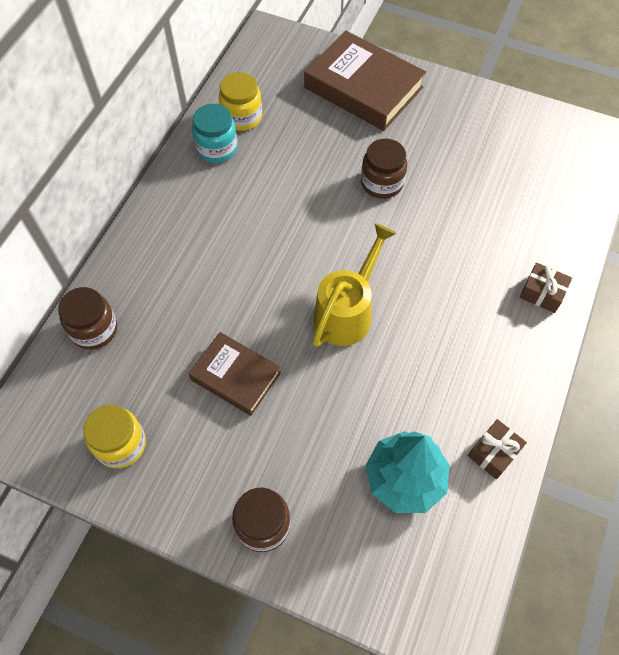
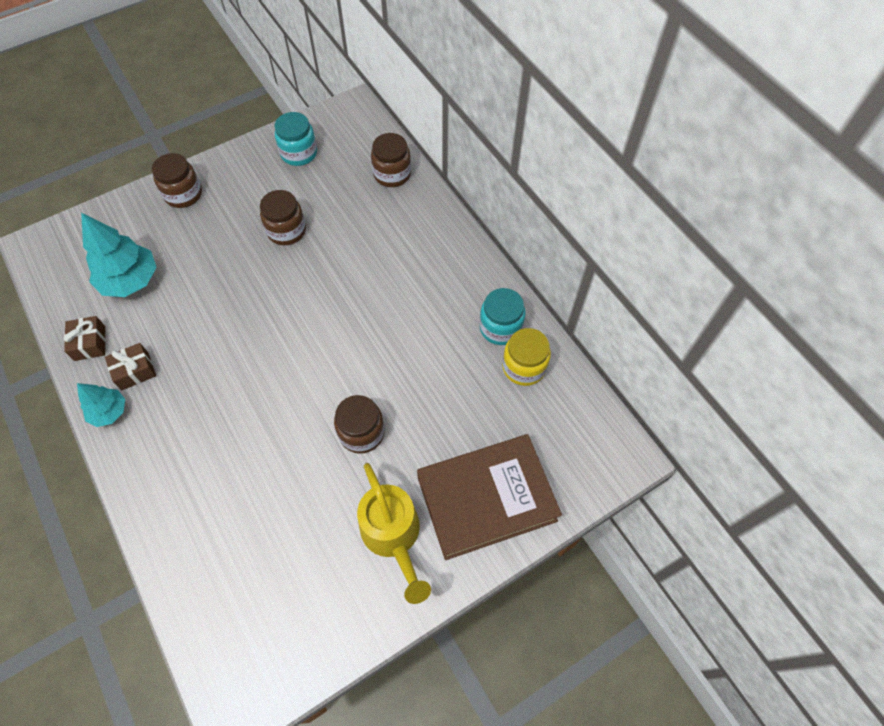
camera: 125 degrees right, 0 degrees up
(121, 444) = (299, 153): yellow jar -> turquoise jar
(235, 376) = (286, 231): brown book -> brown jar
(347, 312) = (270, 325): yellow watering can -> yellow watering can (393, 536)
(530, 373) = (109, 412): none -> turquoise tree
(542, 293) = (152, 478): brown gift -> brown gift (135, 371)

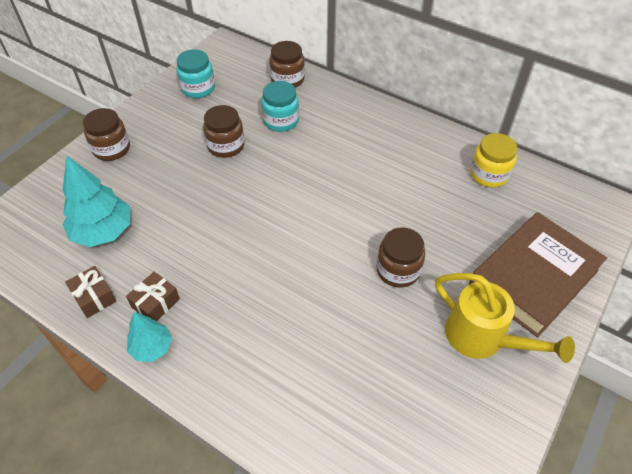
camera: 25 degrees left, 10 degrees down
(500, 328) = (450, 154): turquoise jar -> turquoise jar (281, 121)

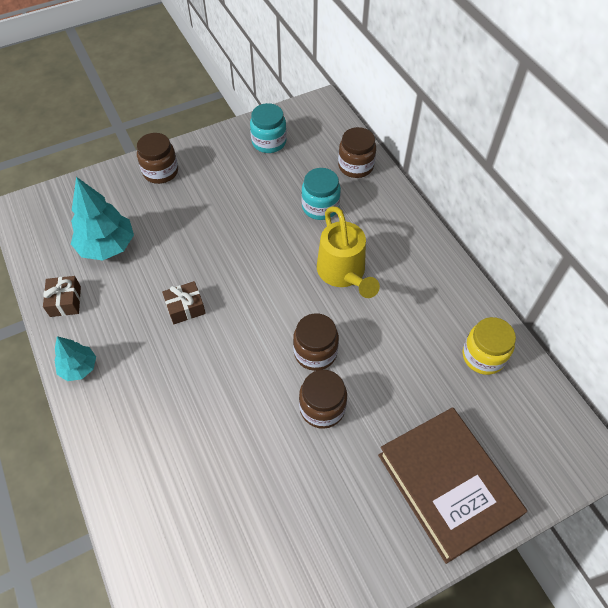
camera: 30 degrees right, 5 degrees up
(155, 303) = (106, 331): brown gift -> brown gift (185, 308)
(226, 146) = (255, 211): brown jar -> brown jar (315, 352)
(483, 338) = (352, 516): yellow watering can -> yellow watering can (343, 274)
(533, 278) = (447, 485): brown book -> brown book turned 75 degrees clockwise

